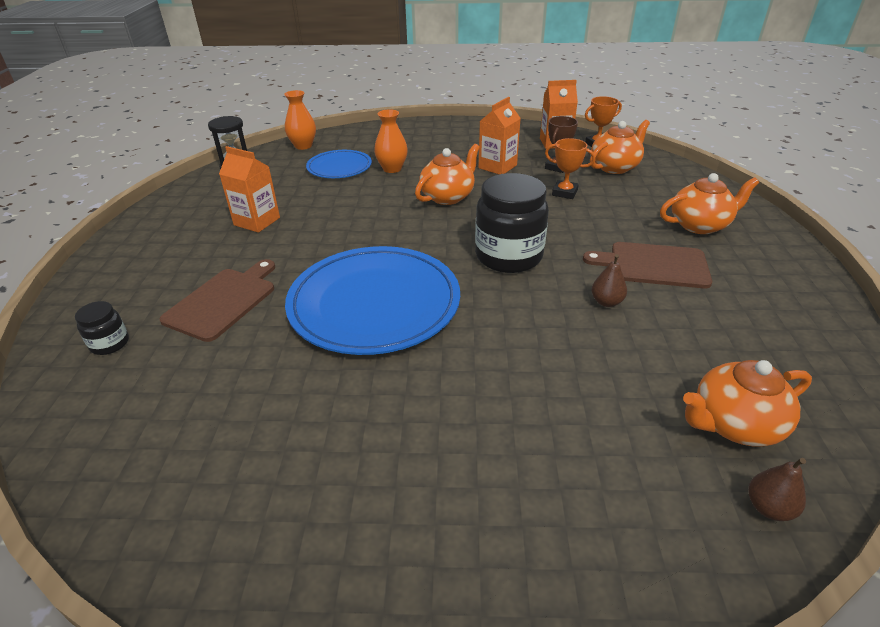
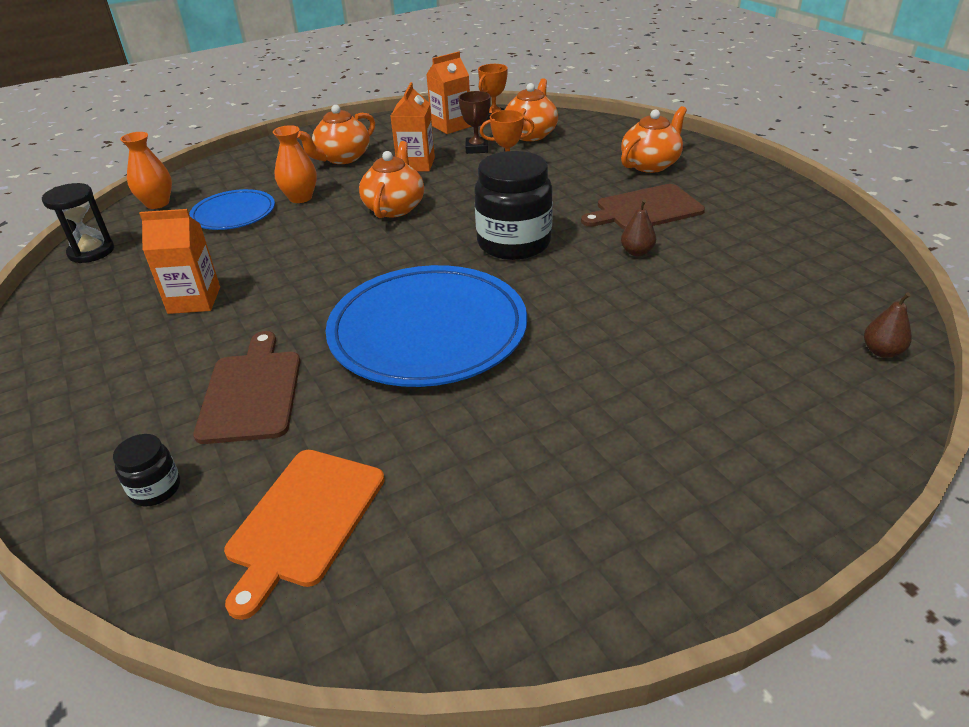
camera: 30 degrees left, 0 degrees up
(159, 411) = (304, 521): none -> orange cutting board
(734, 424) = (812, 306): orange teapot -> orange teapot (342, 158)

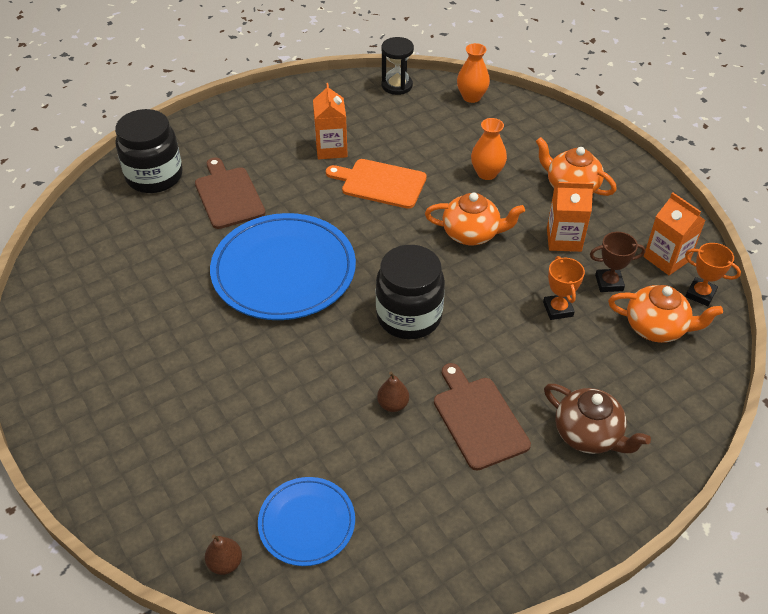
camera: 85 degrees right, 10 degrees up
(155, 489) = (154, 176): black jar -> black jar, size x2.16
(233, 214) = (456, 141): blue plate -> blue plate (307, 523)
(251, 392) = (228, 196): brown cutting board -> brown cutting board turned 105 degrees counterclockwise
(304, 521) = (119, 236): orange cutting board -> orange cutting board (380, 183)
(650, 164) = (588, 434): orange teapot -> brown teapot

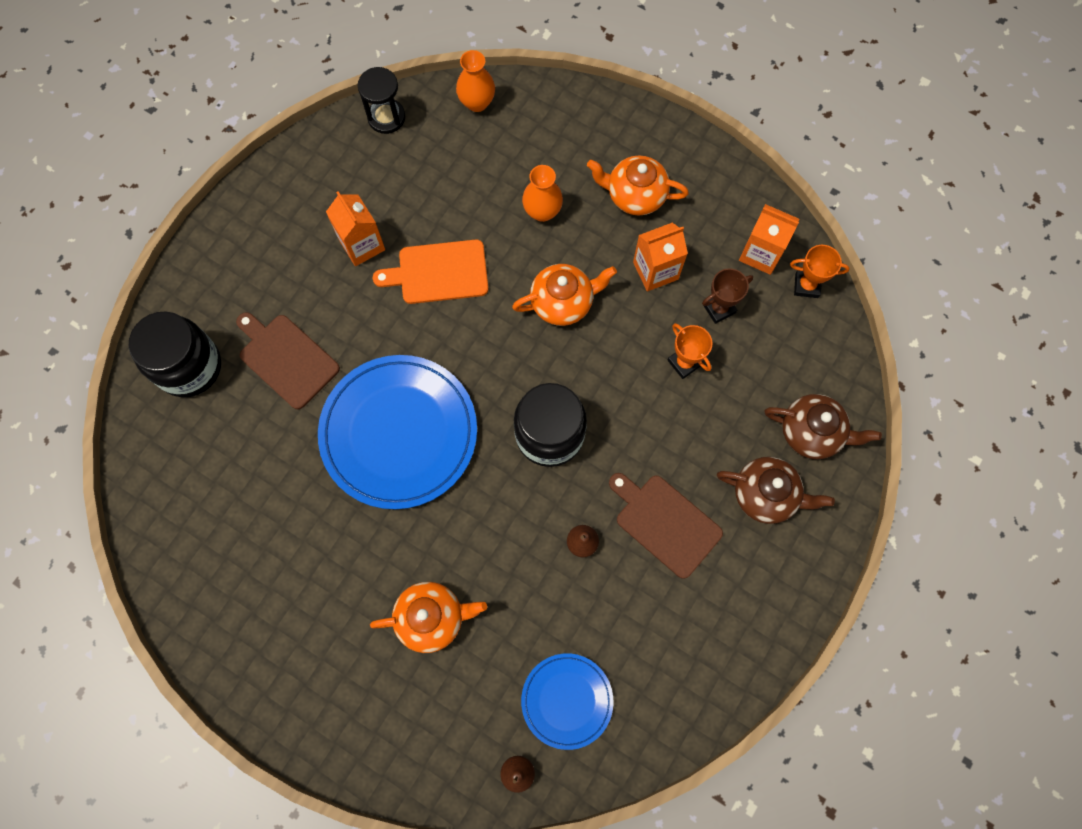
camera: 25 degrees left, 25 degrees up
(656, 327) = (781, 345): orange teapot -> orange teapot (431, 618)
(657, 403) = (811, 432): none -> brown teapot

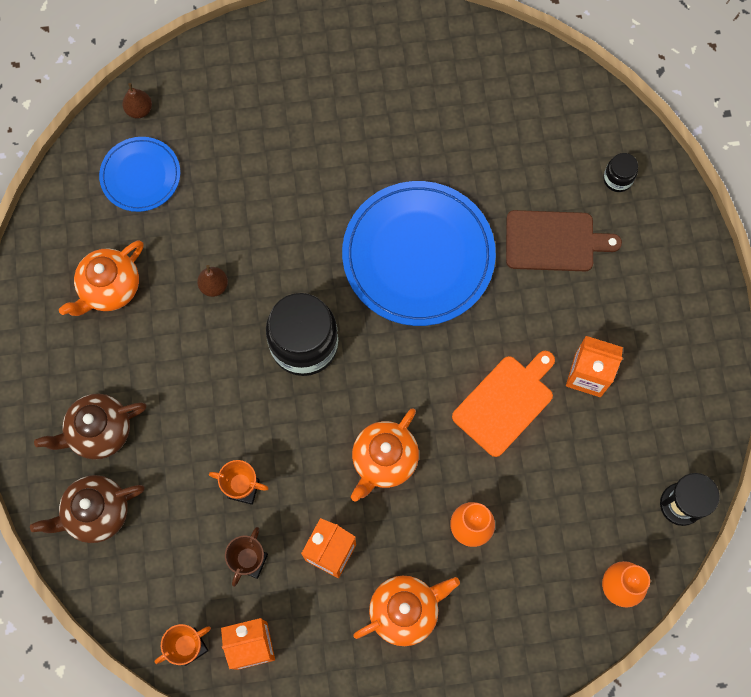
camera: 140 degrees right, 0 degrees up
(189, 367) = (617, 179): black jar -> black jar, size x0.46
(431, 618) = (279, 154): orange teapot -> orange teapot (110, 288)
(665, 523) = (162, 348): brown cutting board -> none

